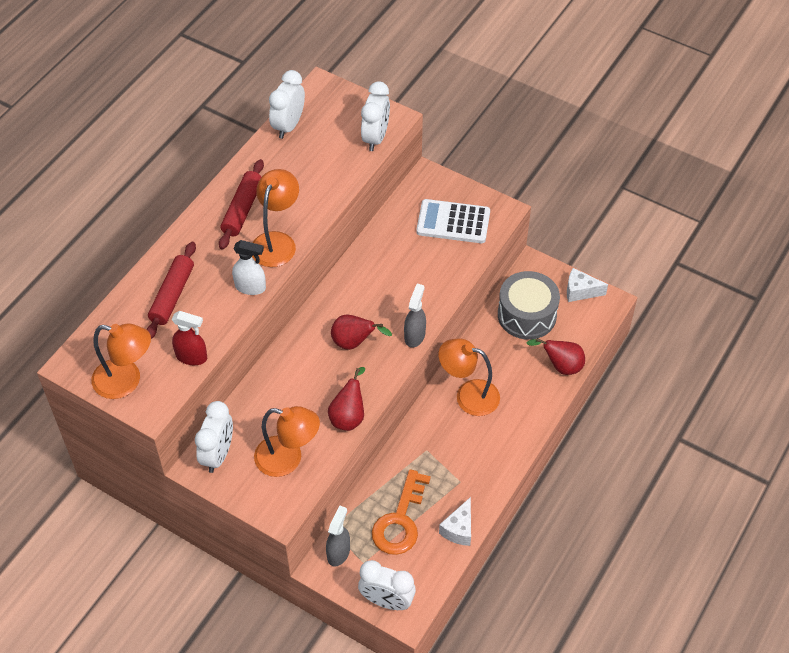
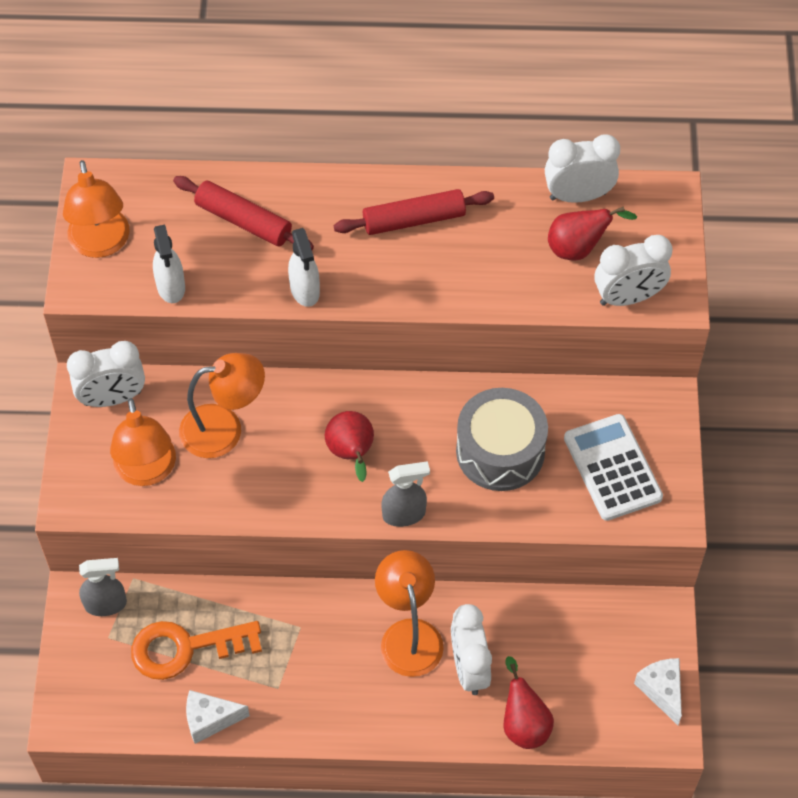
camera: 60 degrees right, 5 degrees up
(172, 295) = (243, 221): red rolling pin -> red rolling pin turned 45 degrees clockwise
(192, 357) = (171, 287): red spray bottle -> white spray bottle
(277, 242) = (389, 280): orange lamp -> orange lamp (224, 429)
(348, 416) = (242, 503): red pear -> red pear (578, 248)
(386, 601) = (71, 689): white clock -> white clock (469, 668)
(527, 315) = (578, 643): grey drum -> grey drum (500, 451)

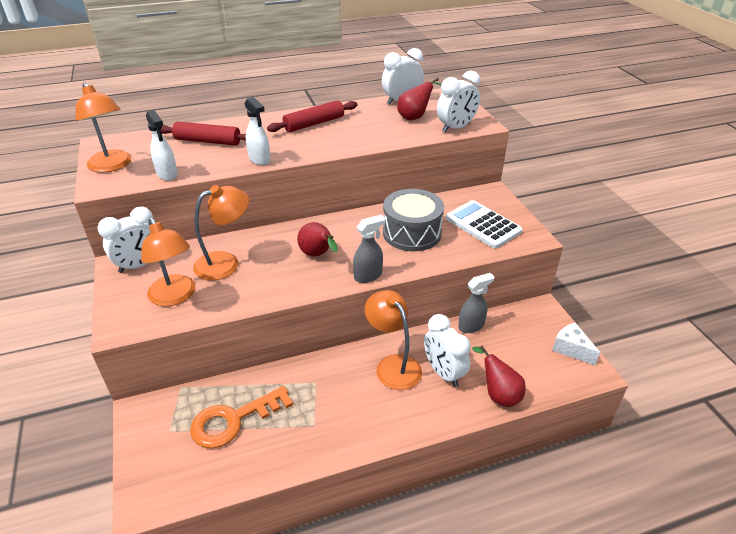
camera: 20 degrees left, 20 degrees down
(106, 604) = (163, 409): grey spray bottle -> grey spray bottle (471, 326)
(210, 720) = (268, 464): white cheese -> none

